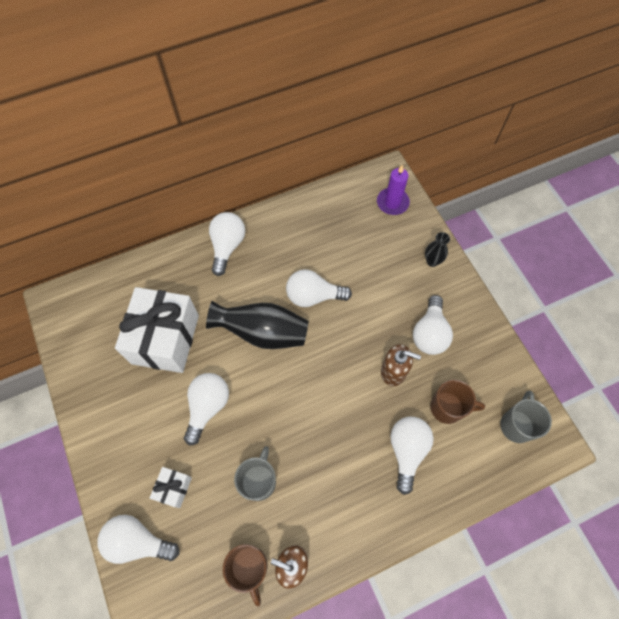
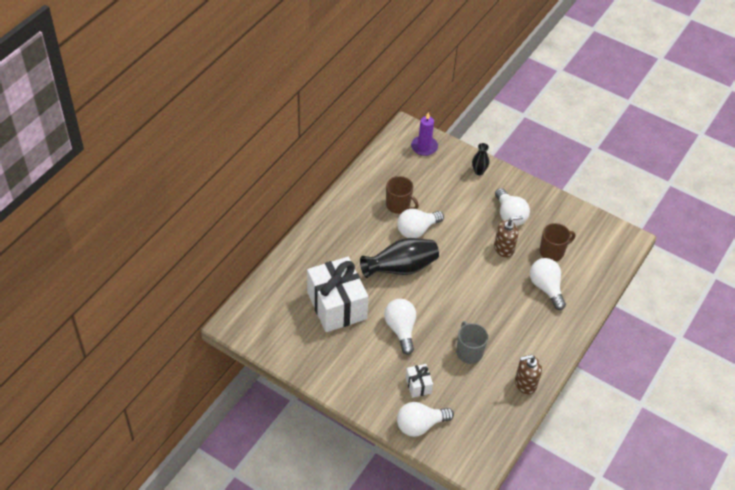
camera: 35 degrees left, 15 degrees down
(227, 246) = (331, 228): white light bulb -> none
(249, 567) = (501, 399): brown mug -> brown mug (399, 205)
(516, 425) = (599, 240): grey mug -> none

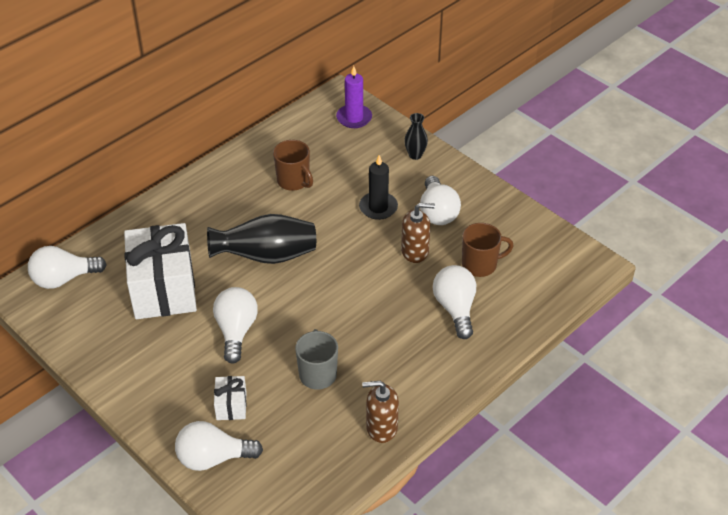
camera: 15 degrees right, 5 degrees down
(417, 230) = (306, 213): white light bulb -> white light bulb (63, 279)
(466, 218) = (378, 207): none -> black candle

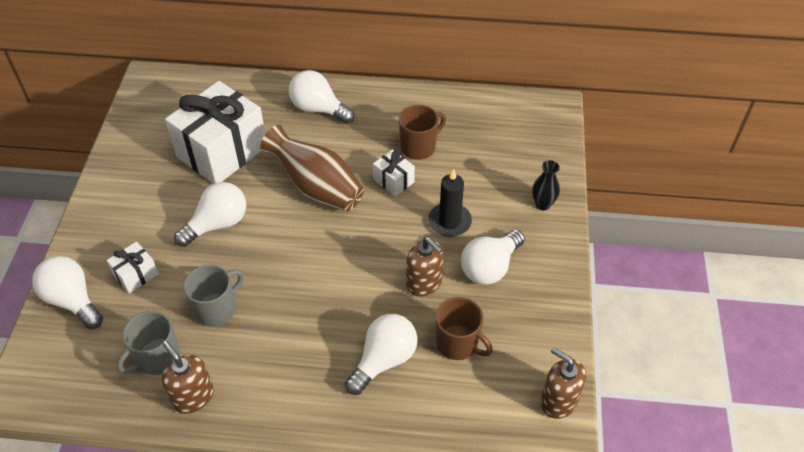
camera: 50 degrees right, 5 degrees up
(63, 279) = (181, 92): white light bulb -> white light bulb (318, 109)
(266, 256) = (317, 187): black vase -> brown vase
(294, 181) = (419, 147): brown mug -> brown mug turned 135 degrees counterclockwise
(309, 213) = (393, 181): none -> white gift
(326, 431) = (157, 358): none -> grey mug
(354, 118) = (538, 134): purple candle -> none
(567, 246) = (558, 401): none -> brown soap dispenser

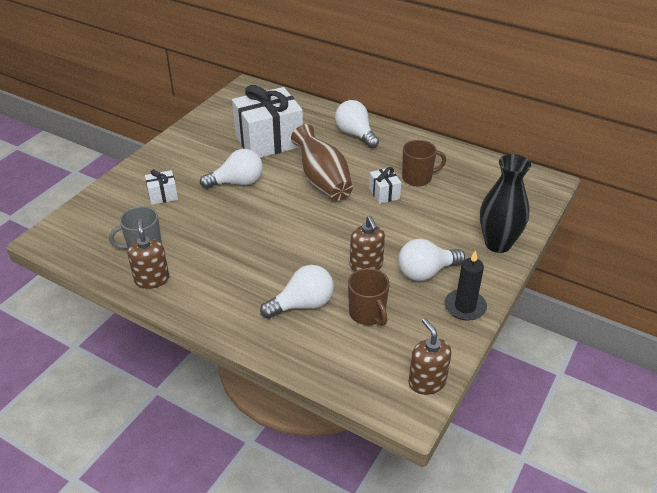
camera: 25 degrees right, 10 degrees down
(72, 300) = (113, 197): white light bulb -> none
(217, 309) = (203, 233): grey mug -> none
(449, 222) = (412, 232): black candle -> black candle (465, 307)
(543, 204) = (497, 244): black vase -> black vase, size x1.96

